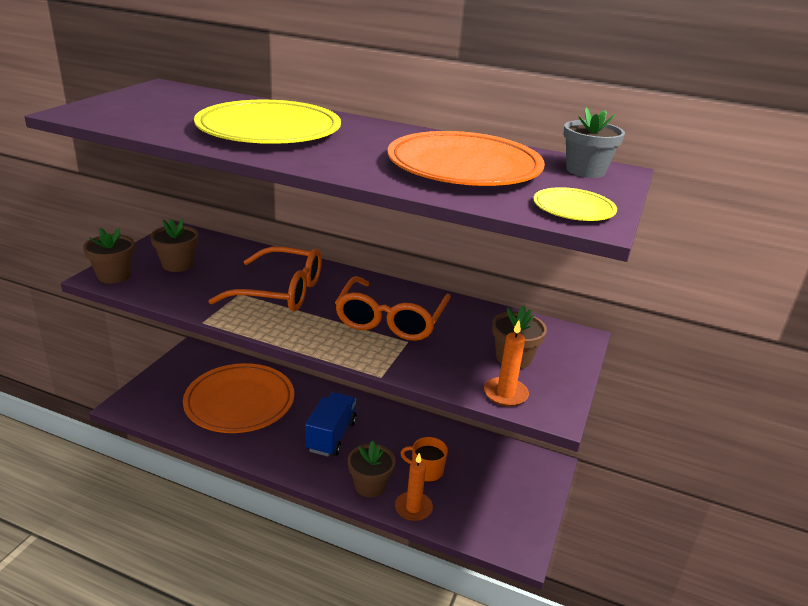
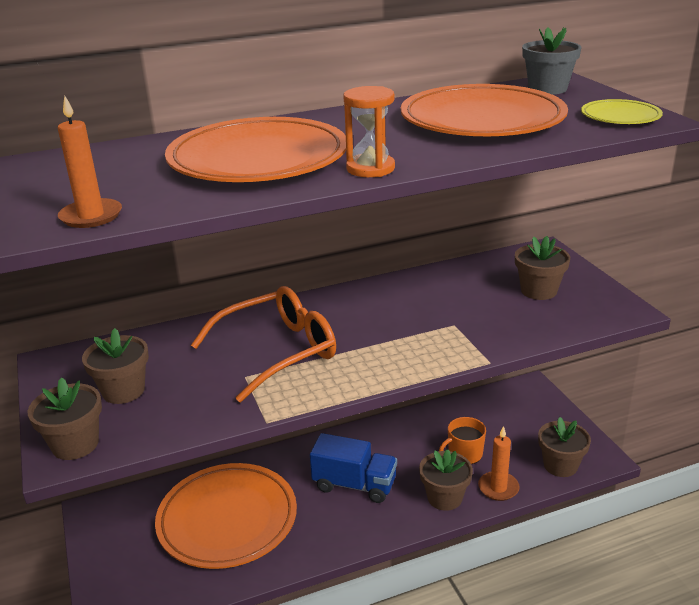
camera: 40 degrees left, 0 degrees up
(269, 130) = (258, 159): yellow plate -> orange plate
(304, 160) = (370, 168): none -> orange hourglass
(331, 436) = (354, 484): blue truck -> blue truck turned 135 degrees clockwise
(391, 320) = (410, 317): orange glasses -> none
(481, 530) = (560, 465): none -> brown flower pot
(505, 394) = (581, 318): orange candle -> orange candle (91, 216)

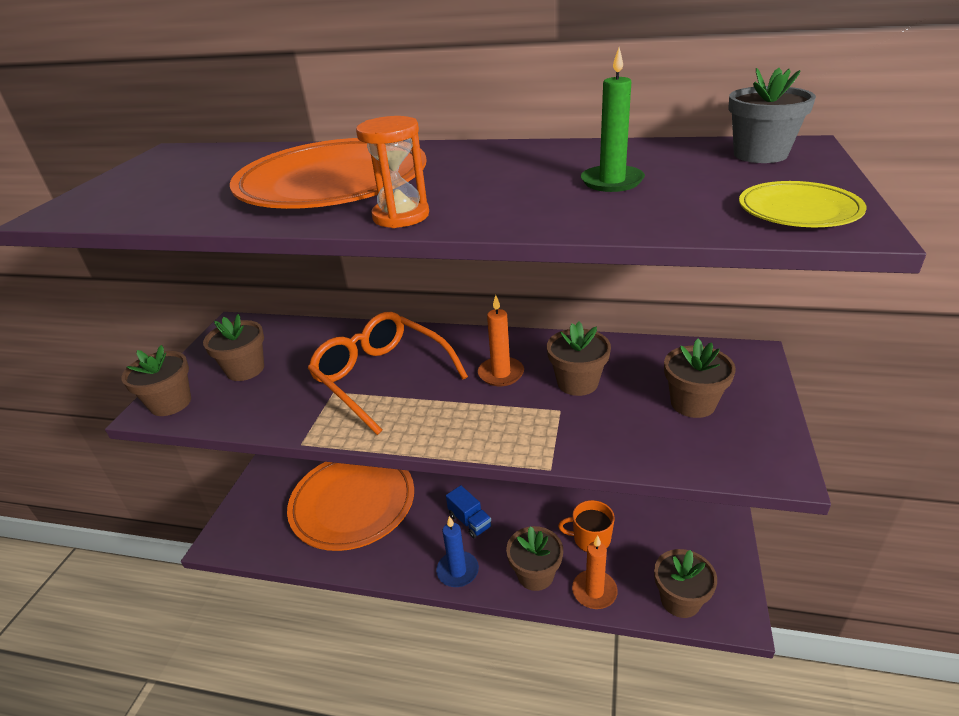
camera: 35 degrees right, 5 degrees up
(91, 216) = (132, 210): orange candle -> orange candle (501, 374)
(277, 351) = (381, 377): orange glasses -> orange glasses turned 135 degrees counterclockwise
(354, 484) = (470, 521): blue truck -> blue truck, size x0.60
(379, 525) = (457, 571): none -> blue candle
(446, 303) = (577, 382): none -> brown flower pot
(482, 120) = (612, 181): orange plate -> green candle

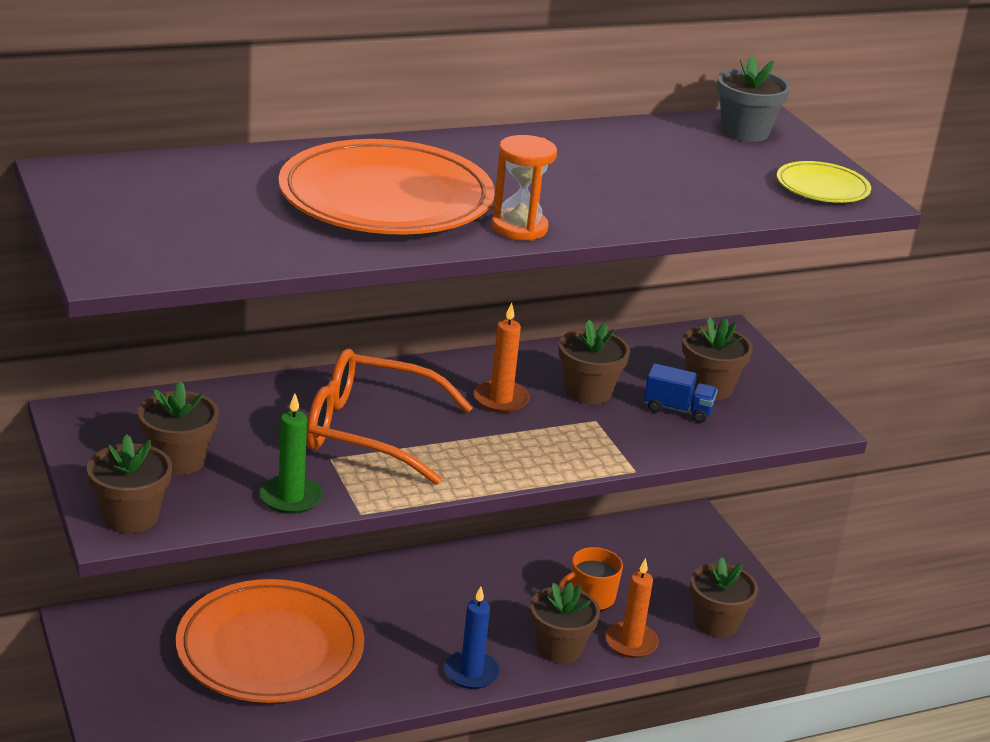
camera: 40 degrees left, 5 degrees down
(470, 521) = (440, 622): blue truck -> blue truck (678, 410)
(612, 181) = (656, 172): green candle -> green candle (291, 497)

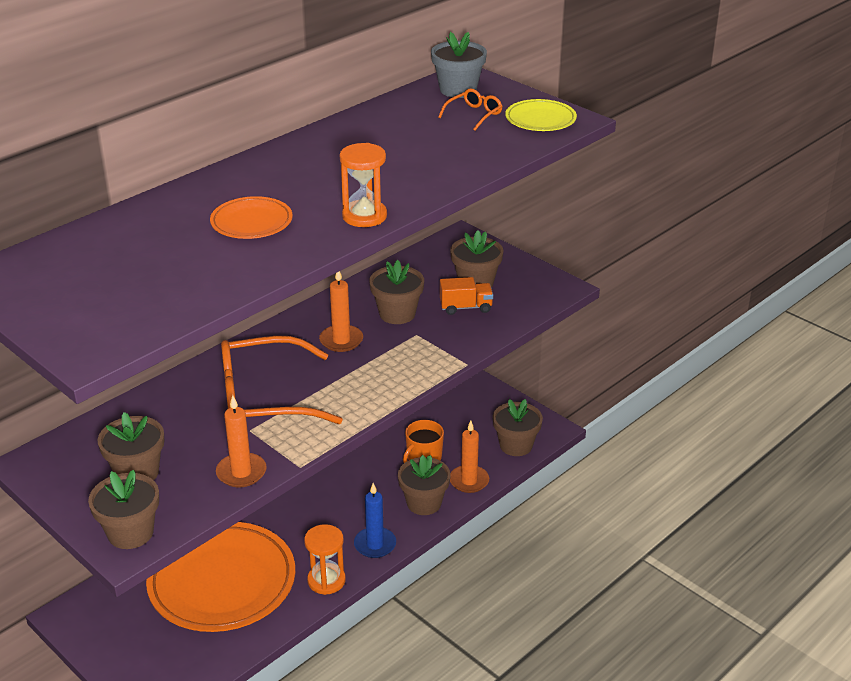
camera: 20 degrees left, 5 degrees up
(291, 497) = (241, 472): green candle -> orange candle
(386, 199) = (251, 222): orange plate -> orange plate, size x0.47
(389, 691) = (326, 580): none -> orange hourglass
(678, 410) = (465, 307): blue truck -> orange truck
(742, 162) = (474, 115): none -> orange glasses

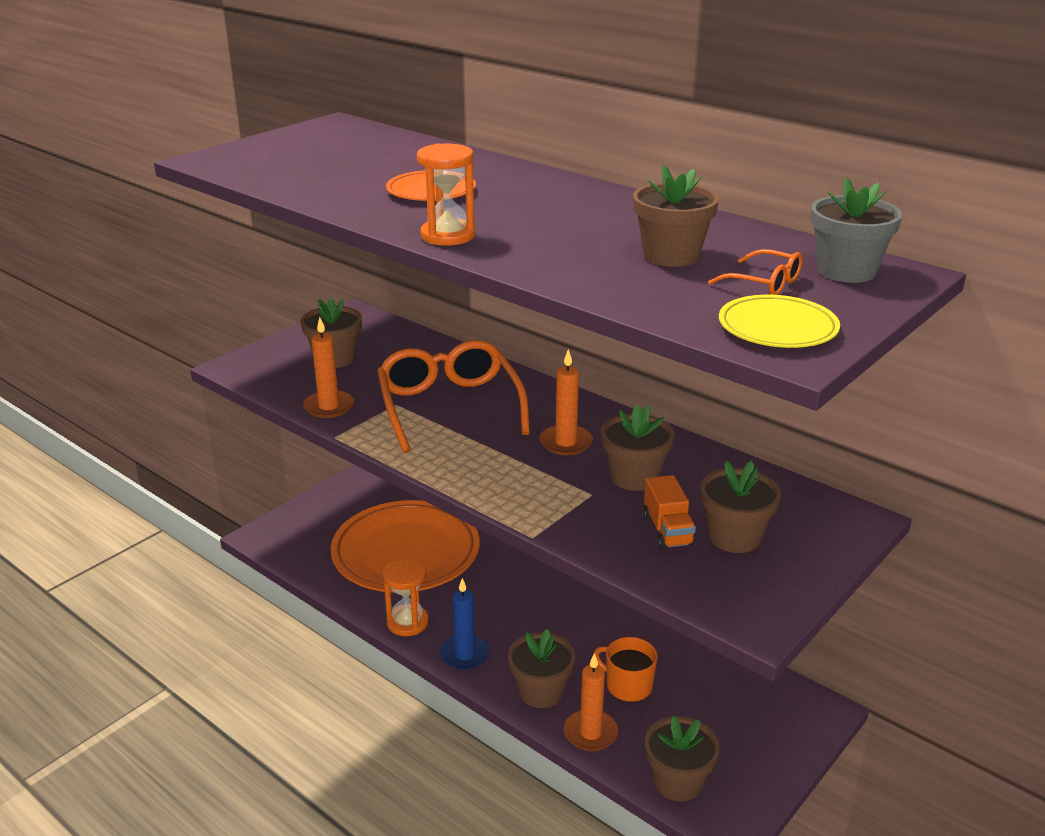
camera: 85 degrees right, 5 degrees down
(130, 533) = (254, 366): brown flower pot -> brown flower pot (671, 256)

